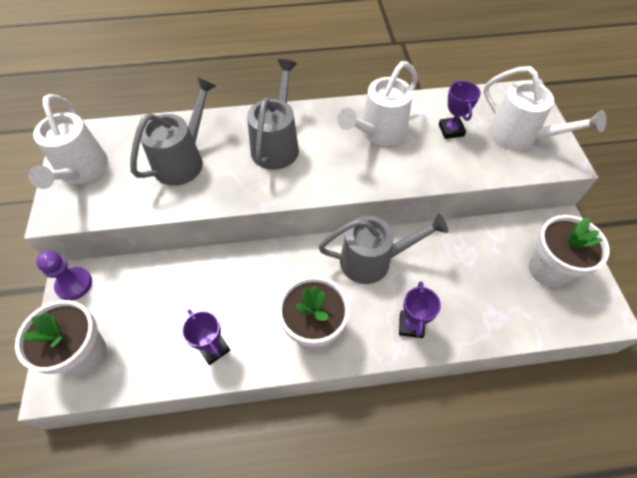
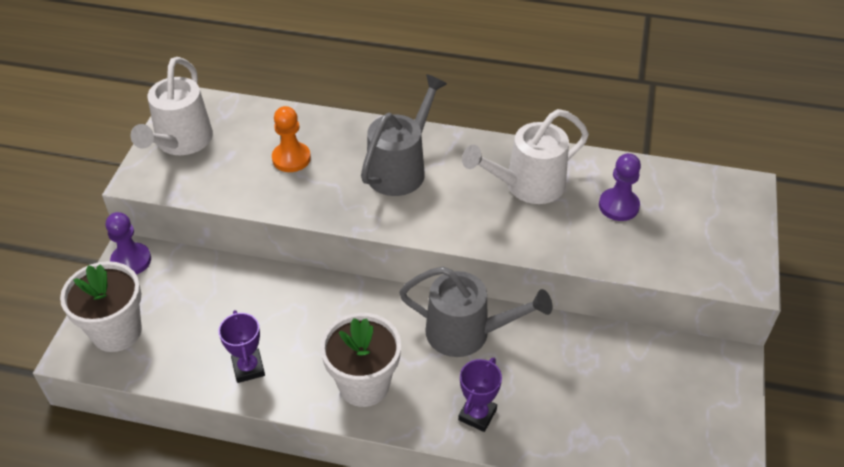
camera: 20 degrees right, 10 degrees down
(184, 160) = (291, 158): grey watering can -> orange pawn
(451, 130) = (618, 206): purple trophy -> purple pawn
(519, 137) = (703, 236): white watering can -> none
(548, 269) = (681, 408): white flower pot -> none

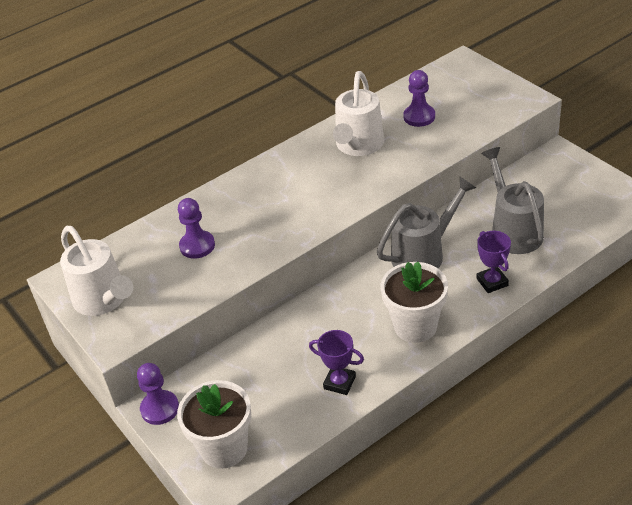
camera: 45 degrees left, 5 degrees down
(291, 158) = (197, 246): orange pawn -> purple pawn
(401, 168) = (274, 195): grey watering can -> grey watering can (513, 230)

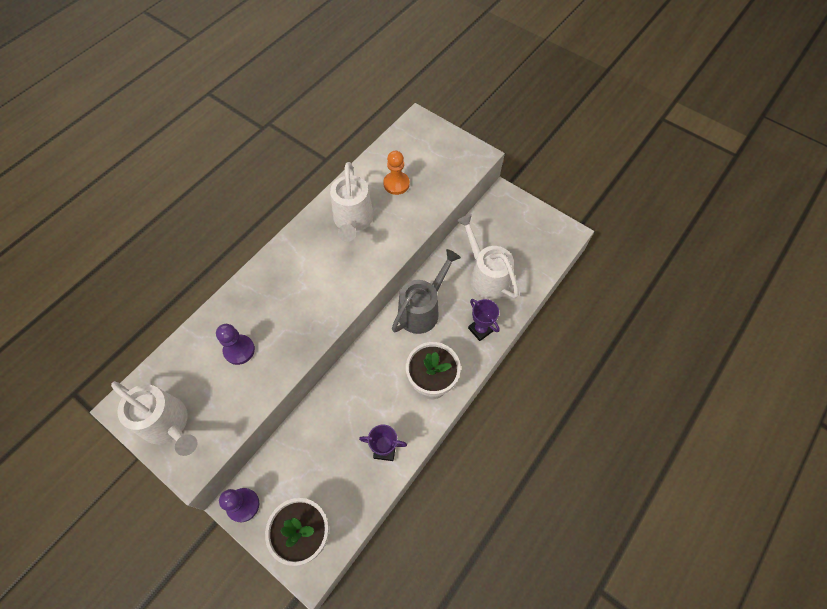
camera: 20 degrees left, 20 degrees up
(419, 117) = (396, 184): purple pawn -> orange pawn
(513, 230) = (485, 276): grey watering can -> white watering can

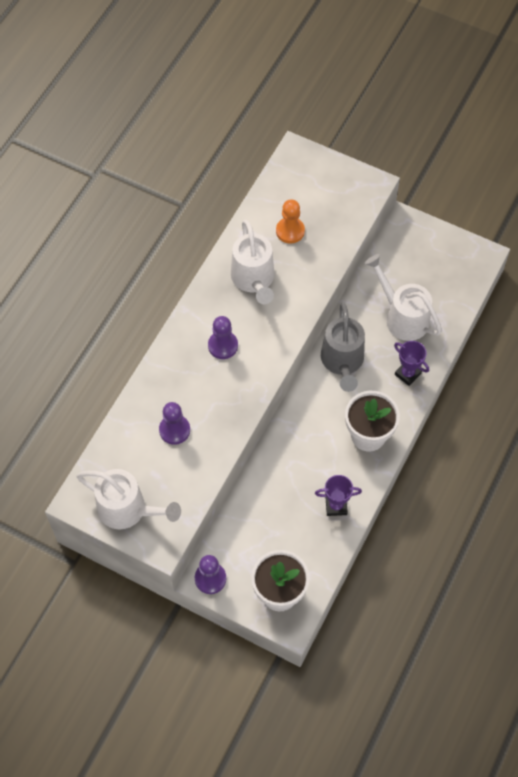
camera: 10 degrees left, 0 degrees up
(308, 276) = (223, 345): none -> purple pawn
(422, 309) = (342, 362): grey watering can -> grey watering can turned 150 degrees clockwise

